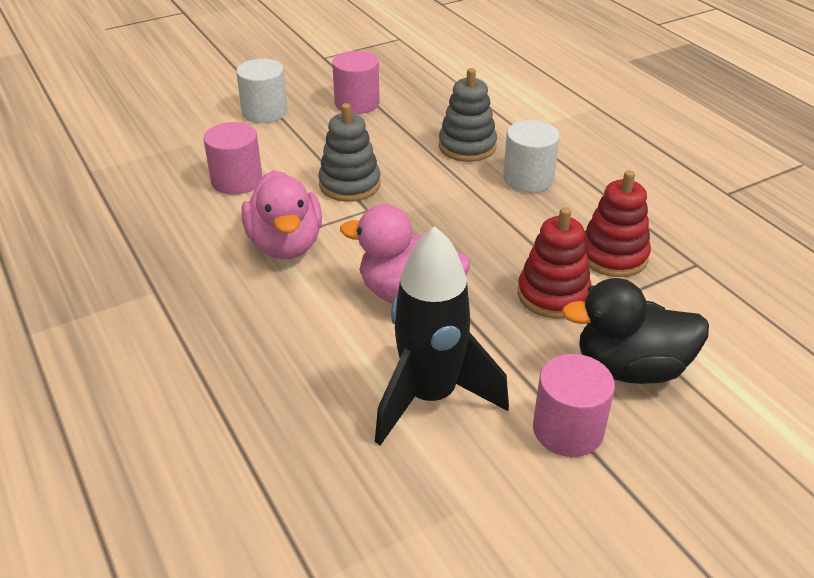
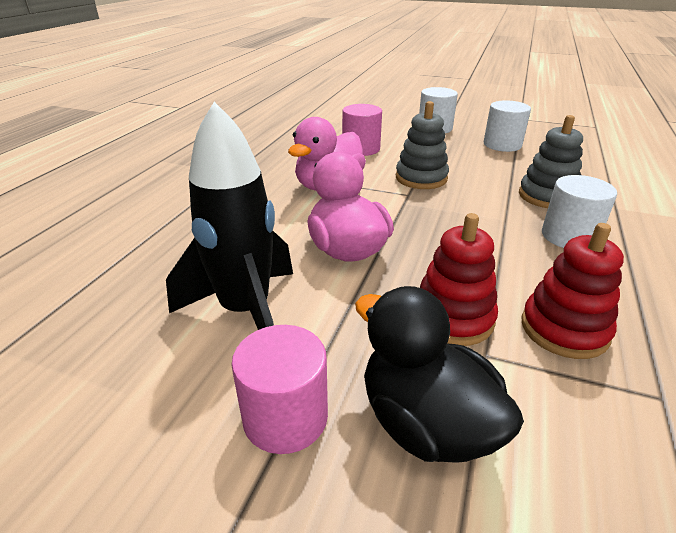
camera: 50 degrees right, 5 degrees down
(357, 103) = (502, 145): pink cylinder -> white cylinder

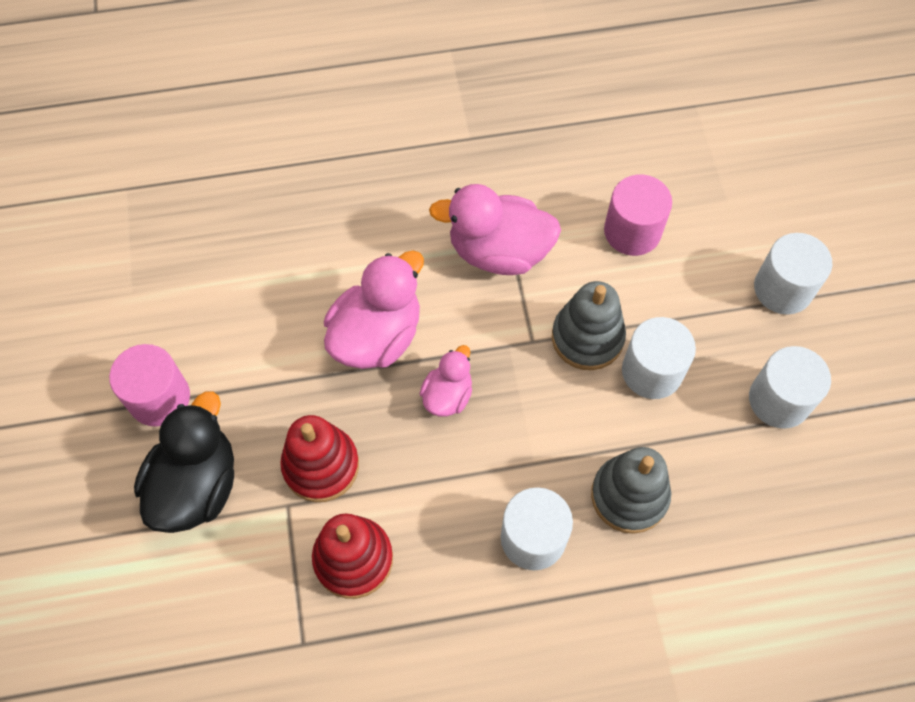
camera: 60 degrees right, 30 degrees up
(246, 312) = (245, 309): black rocket -> none
(426, 235) = (447, 395): none -> pink duck
(460, 168) = (652, 371): none -> white cylinder

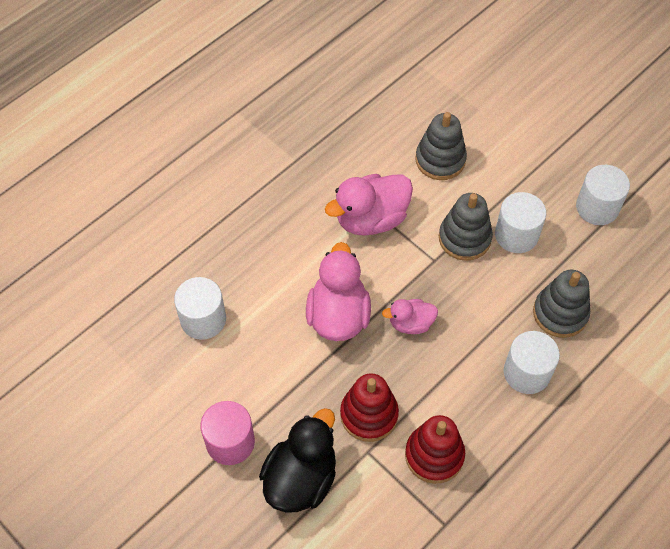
camera: 35 degrees left, 5 degrees down
(196, 485) = (301, 478): black duck -> black duck turned 45 degrees clockwise
(447, 395) = (410, 323): pink duck -> pink duck turned 90 degrees counterclockwise
(632, 231) = (440, 160): pink cylinder -> grey stacking toy
(783, 289) = (550, 143): white cylinder -> white cylinder (203, 319)

